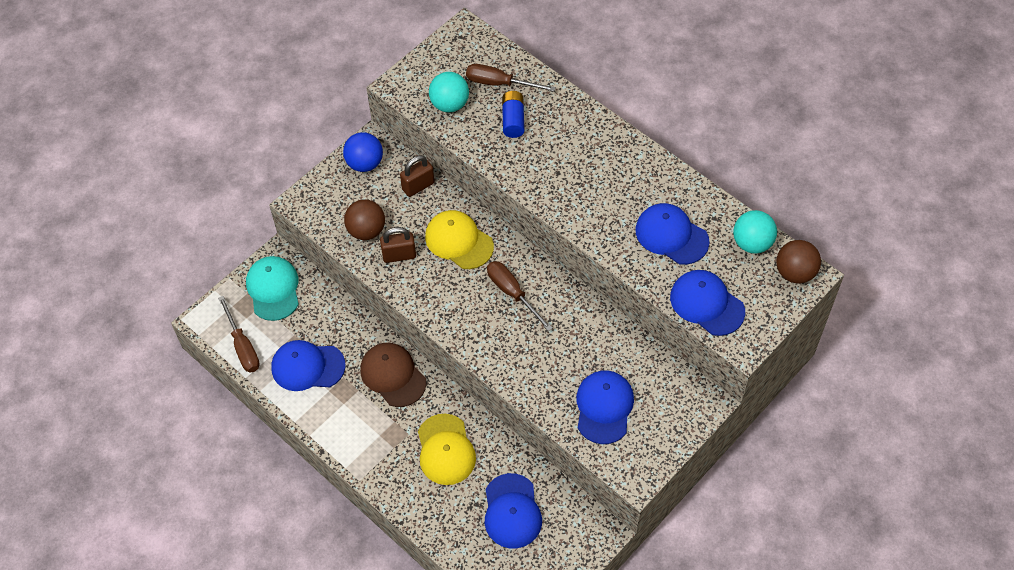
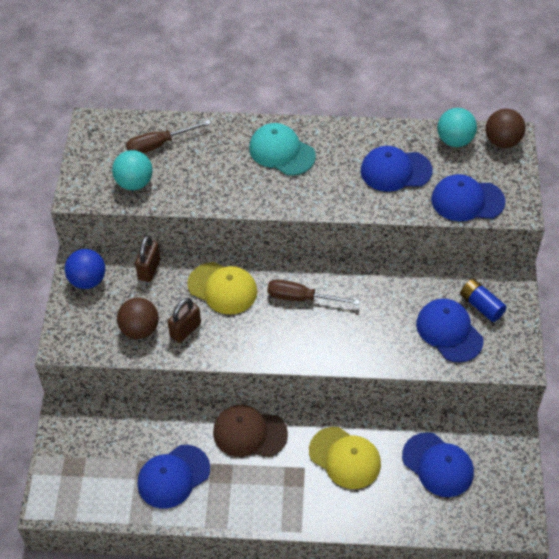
camera: 40 degrees left, 5 degrees down
(242, 346) = (101, 501): brown screwdriver -> none
(273, 289) = (85, 437): turquoise cap -> turquoise cap (281, 152)
(459, 241) = (222, 288): yellow cap -> yellow cap turned 150 degrees counterclockwise
(513, 120) = (196, 164): blue battery -> blue battery (481, 306)

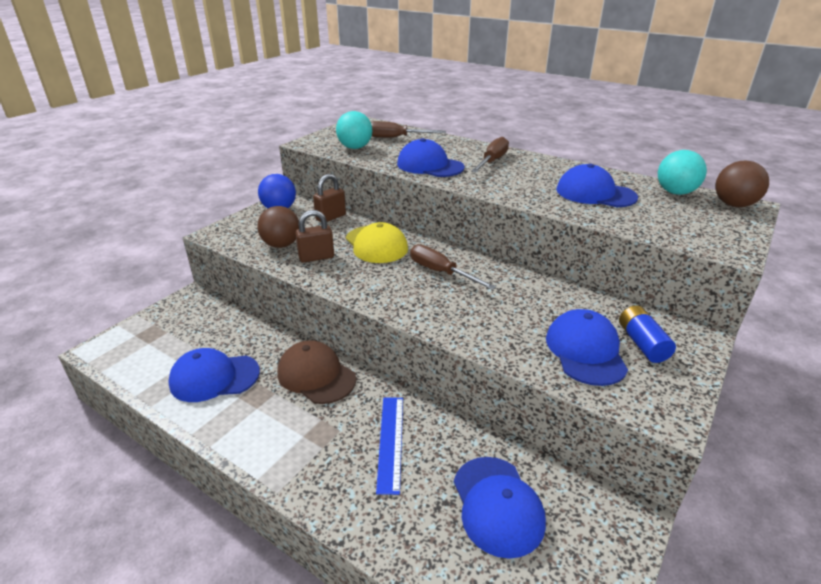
camera: 30 degrees right, 20 degrees down
(281, 152) = (492, 161): turquoise cap -> brown screwdriver
(345, 458) = (390, 442): yellow cap -> blue ruler
(467, 200) = (666, 228): blue cap -> blue cap (430, 165)

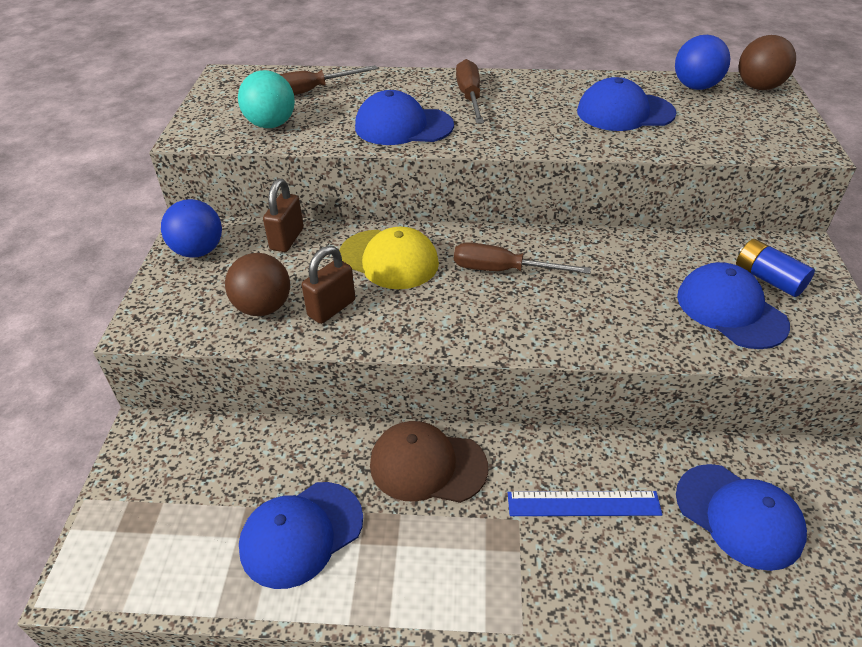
camera: 30 degrees left, 10 degrees up
(390, 442) = (583, 504): blue ruler -> blue ruler turned 60 degrees counterclockwise
(675, 192) = (695, 87): turquoise ball -> blue ball

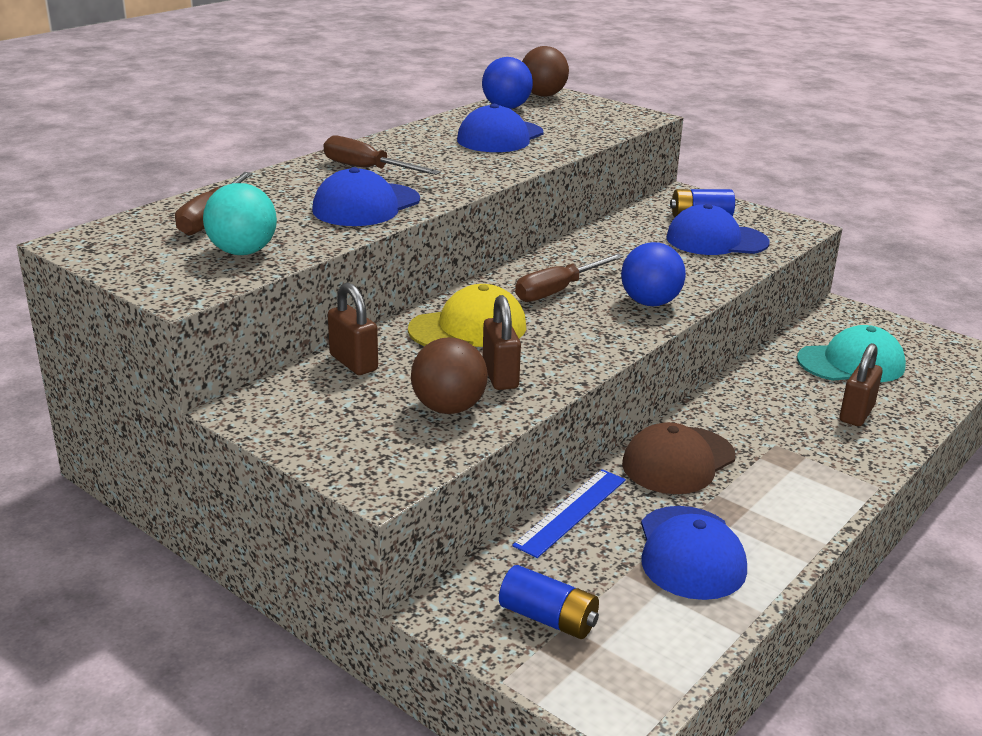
camera: 55 degrees left, 15 degrees down
(164, 488) = (548, 618): none -> blue battery
(198, 251) = (292, 415): blue ball -> blue ball (650, 303)
(583, 504) = (786, 412): blue ruler -> blue ruler (571, 512)
(640, 560) = (856, 414): none -> brown padlock
(739, 516) = (851, 363): blue cap -> turquoise cap

